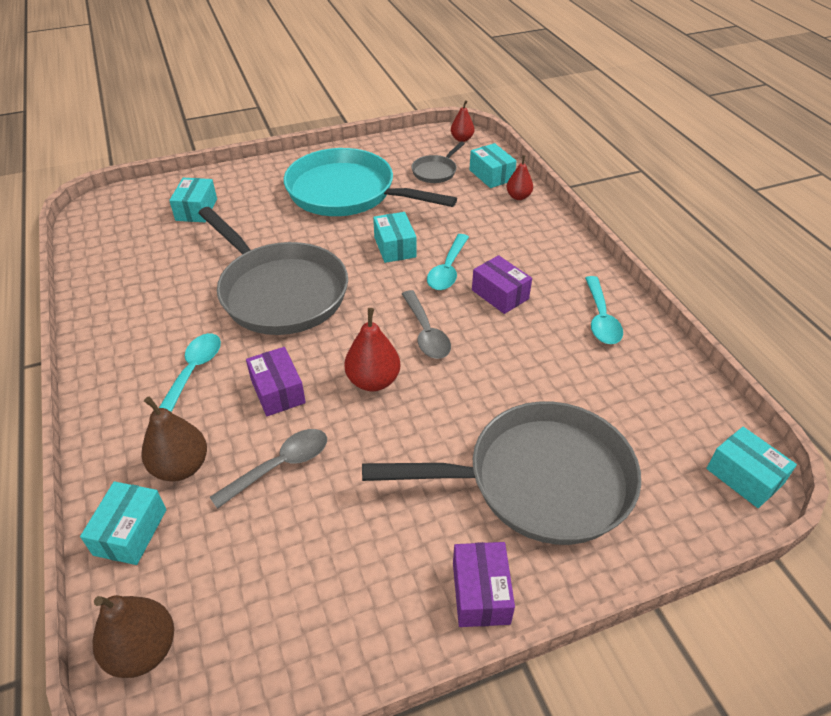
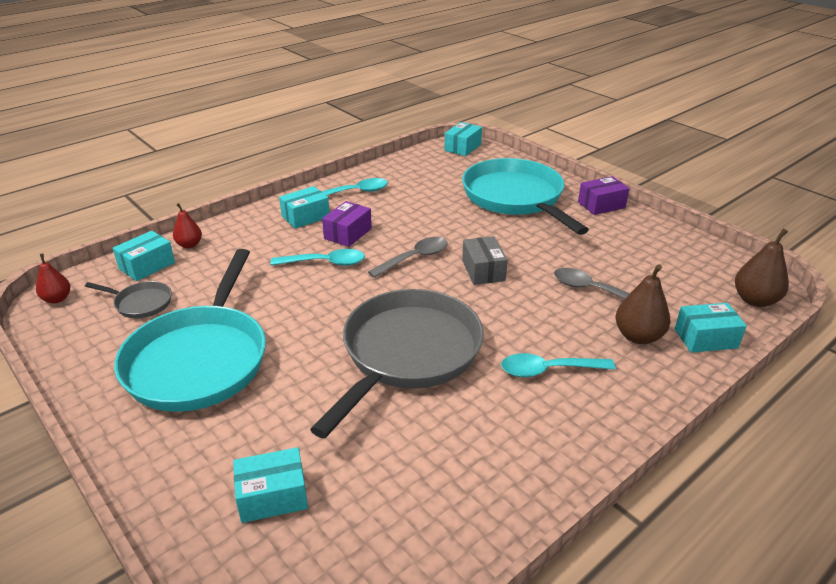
camera: 110 degrees left, 10 degrees down
(277, 391) = (529, 313): purple box -> none
(373, 381) = (483, 270): red pear -> grey box
(395, 247) = (301, 299): turquoise box -> turquoise box (305, 217)
(539, 481) = (515, 198): grey pan -> turquoise pan

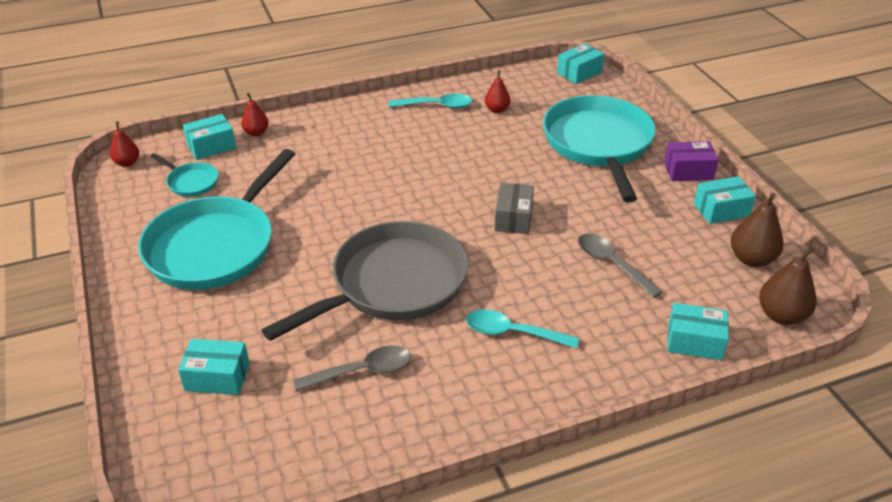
camera: 20 degrees right, 5 degrees up
(140, 303) = (191, 182): grey pan -> turquoise pan
(305, 217) = (374, 124): turquoise box -> turquoise box (721, 210)
(325, 263) = (367, 177): turquoise spoon -> none
(348, 233) = (405, 150): purple box -> none
(411, 186) = (497, 110): none -> red pear
(414, 258) = (454, 190): grey spoon -> grey spoon (362, 371)
(638, 336) = (625, 322): brown pear -> brown pear (751, 259)

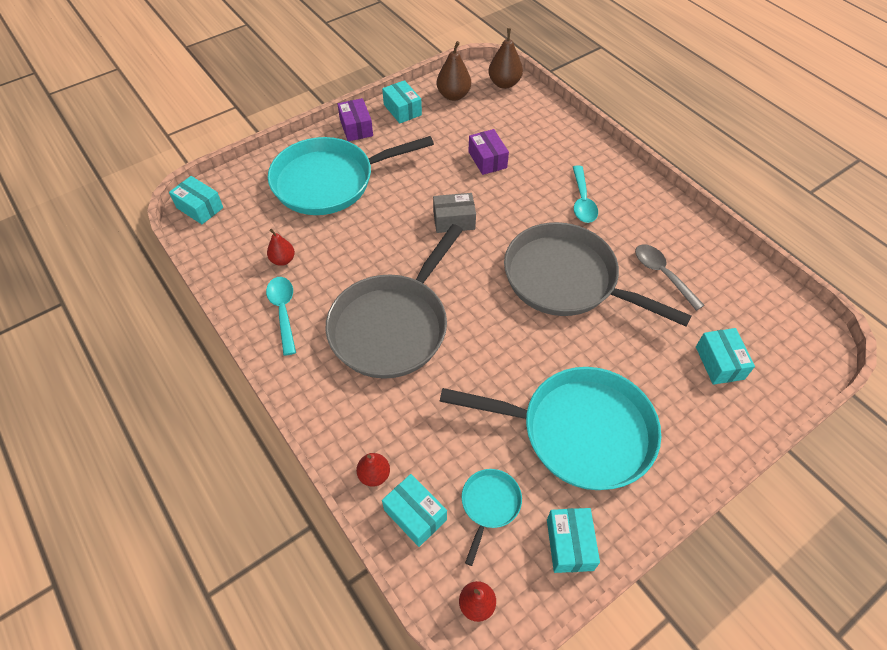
camera: 105 degrees left, 15 degrees up
(391, 159) = (392, 326): none -> grey pan
(611, 264) = (487, 160): grey spoon -> purple box
(694, 342) = (546, 118): turquoise box -> turquoise box (569, 544)

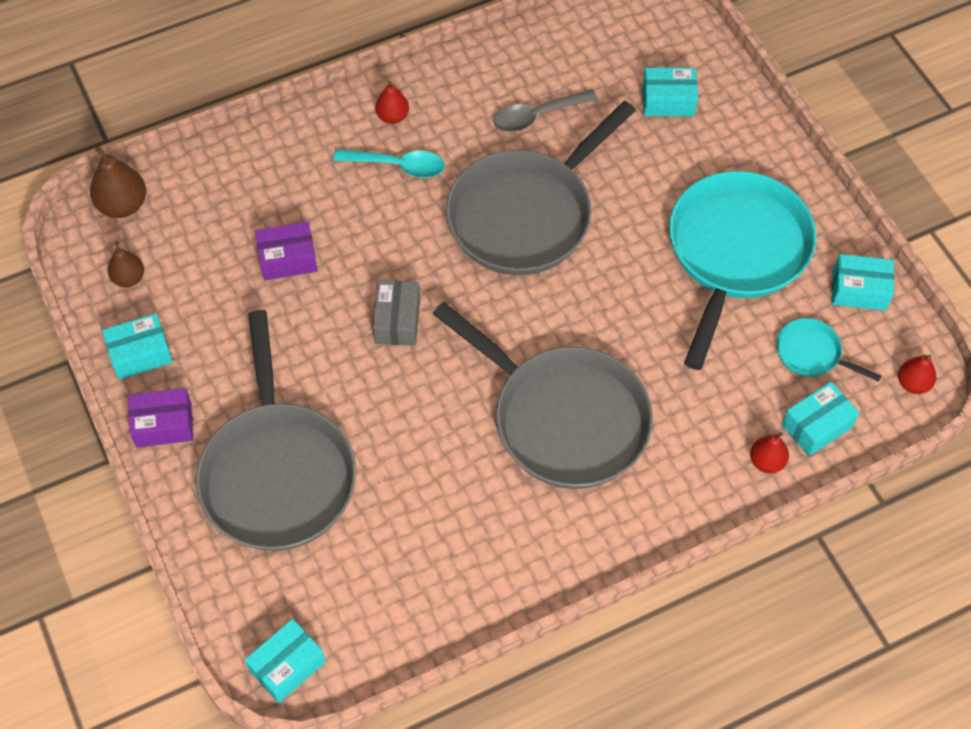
camera: 80 degrees left, 5 degrees up
(283, 260) = (423, 546): red pear -> red pear (392, 116)
(283, 311) = (516, 549): turquoise spoon -> none
(329, 181) = (277, 473): turquoise pan -> grey pan
(453, 95) = (129, 278): brown pear -> brown pear, size x0.64

